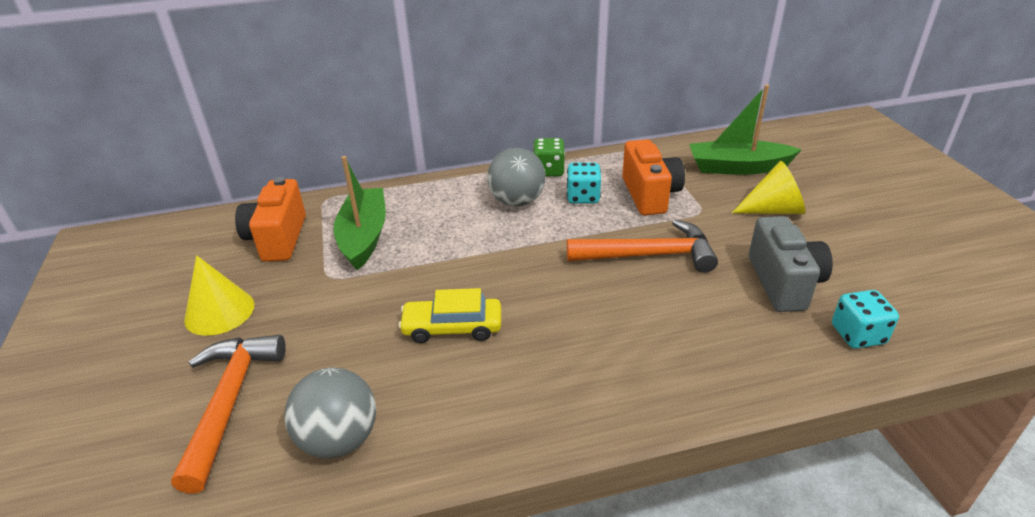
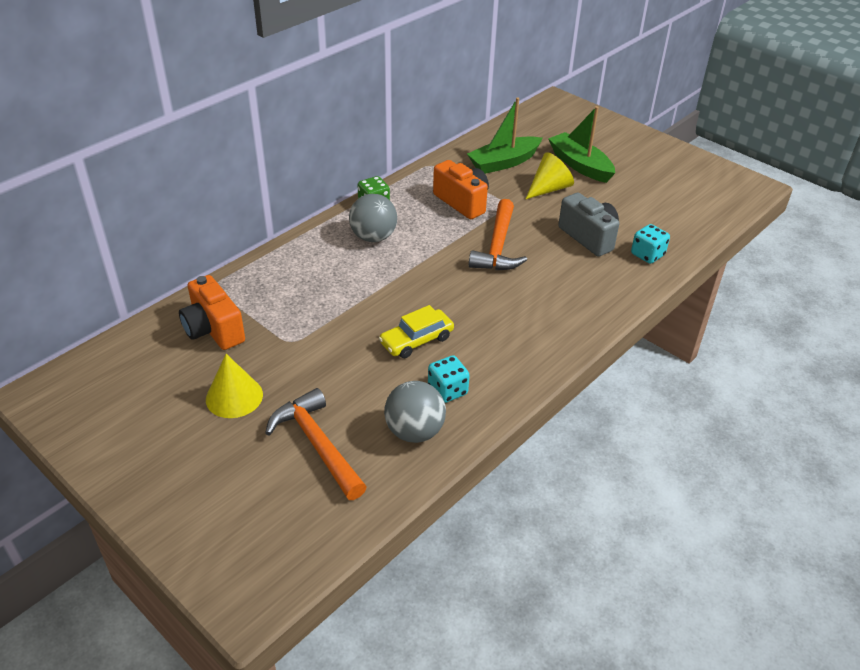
camera: 35 degrees left, 5 degrees up
(364, 236) = (283, 303): green boat -> green boat (580, 165)
(583, 197) = (418, 218): turquoise dice -> turquoise dice (447, 390)
(649, 255) = (498, 246): orange hammer -> orange hammer turned 135 degrees clockwise

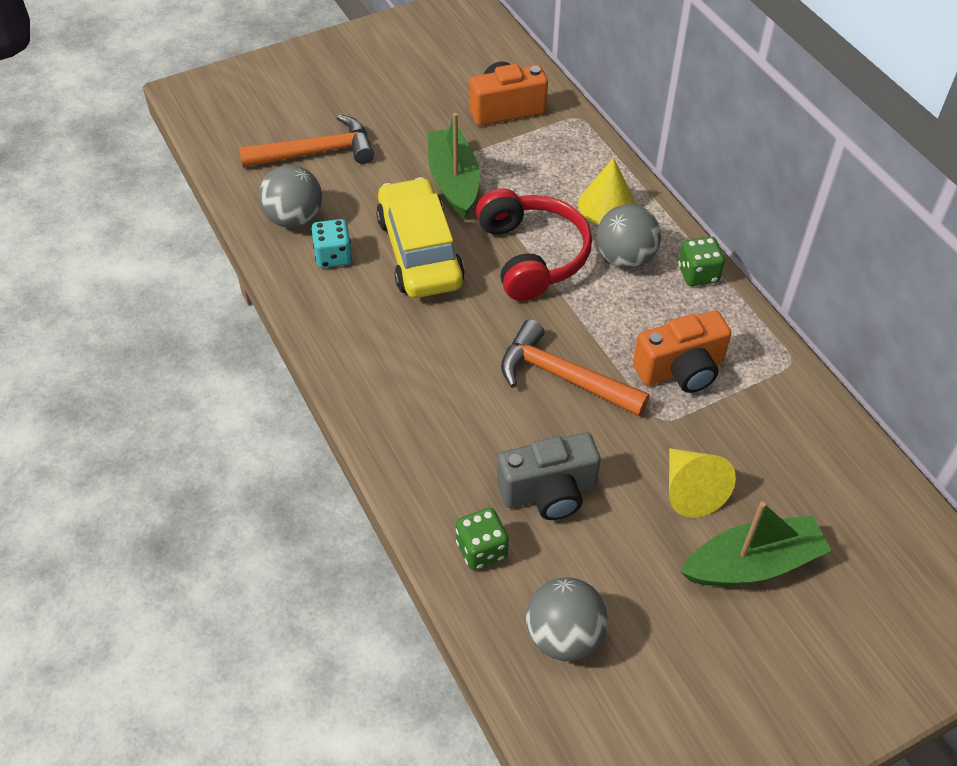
camera: 110 degrees right, 10 degrees up
(234, 397) = (404, 111): yellow cone -> yellow cone (607, 205)
(392, 280) = (532, 255): none -> red headphones
(416, 340) = (420, 251): yellow car -> yellow car, size x1.70
(504, 162) = (781, 456): green boat -> green boat (454, 181)
(647, 255) = (481, 549): turquoise dice -> green dice
(673, 217) = (564, 636): none -> grey ball

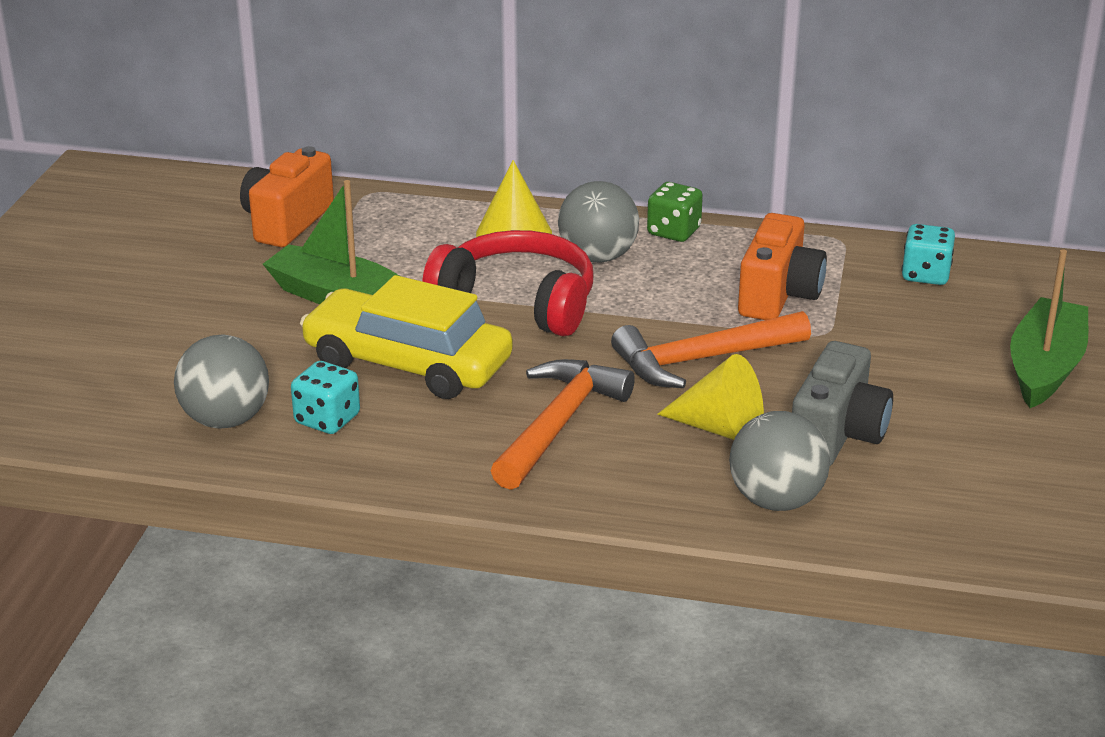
camera: 50 degrees left, 20 degrees down
(316, 152) = (146, 360): orange hammer -> orange hammer (558, 424)
(481, 549) = (863, 508): green dice -> none
(564, 636) = (1021, 507): grey ball -> grey ball (776, 500)
(690, 490) = (926, 358): yellow cone -> yellow cone (721, 428)
(799, 432) = (925, 275): none -> turquoise dice

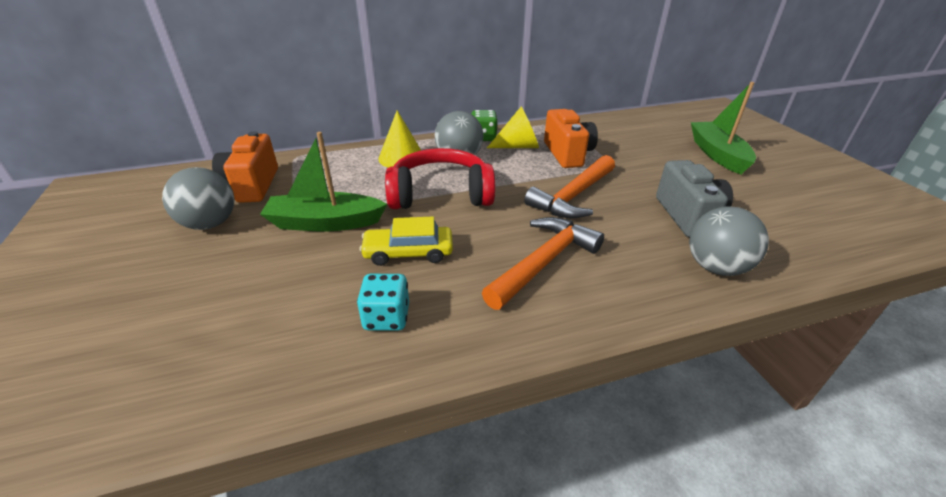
camera: 30 degrees left, 5 degrees up
(226, 420) = (302, 350): grey ball -> grey ball (210, 224)
(408, 363) = (408, 253): yellow car -> yellow car, size x0.59
(558, 424) = (543, 262): orange hammer -> orange hammer turned 45 degrees clockwise
(721, 428) = (631, 232): yellow cone -> yellow cone (518, 146)
(925, 275) = (615, 129): turquoise dice -> none

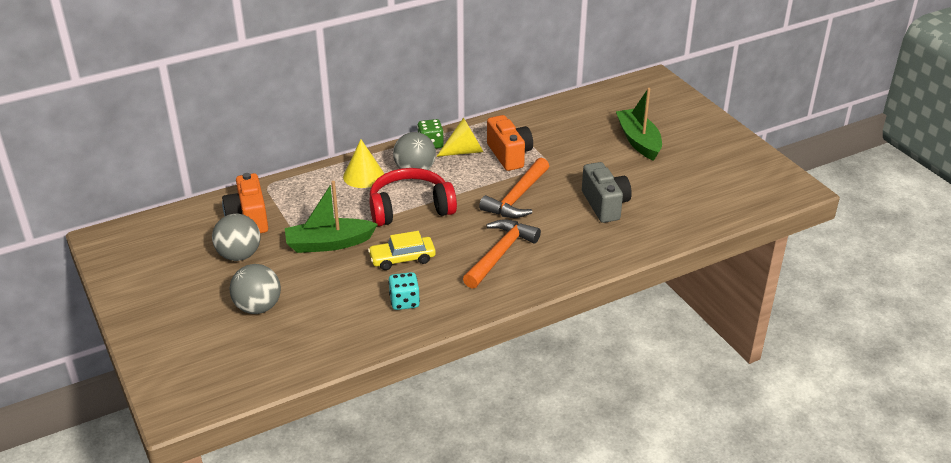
camera: 10 degrees left, 0 degrees up
(716, 267) = (618, 243): grey ball -> grey ball (258, 307)

